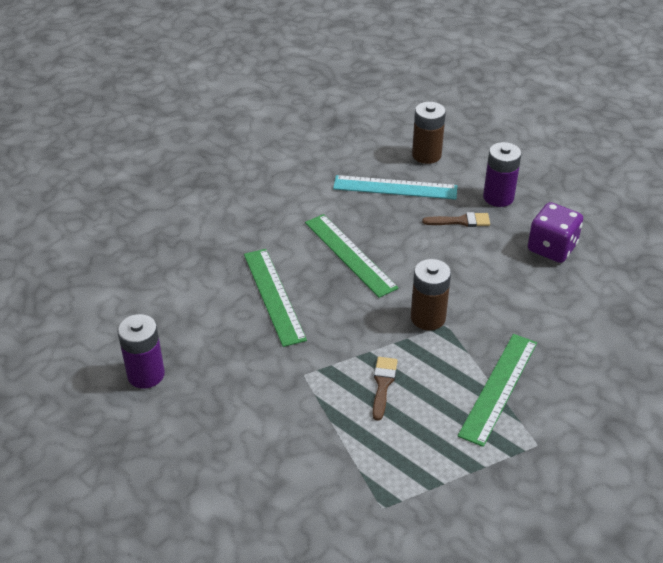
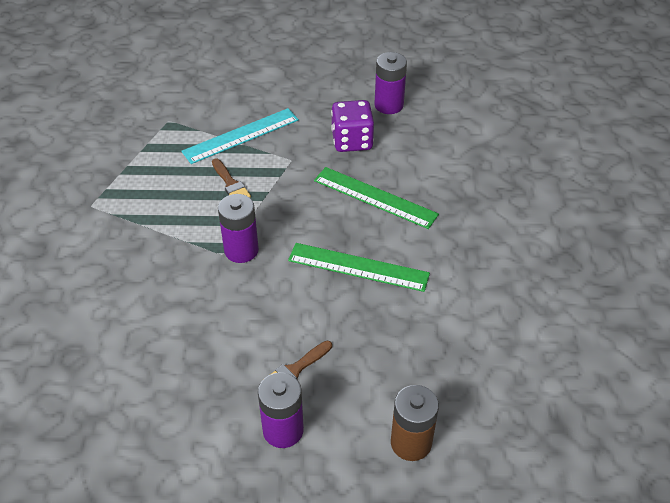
camera: 140 degrees right, 5 degrees up
(395, 187) = (396, 370): turquoise ruler -> turquoise ruler (241, 136)
(428, 318) = (241, 250): brown battery -> purple battery
(499, 388) = (144, 228): green ruler -> none
(552, 248) = (182, 394): purple dice -> purple dice (352, 141)

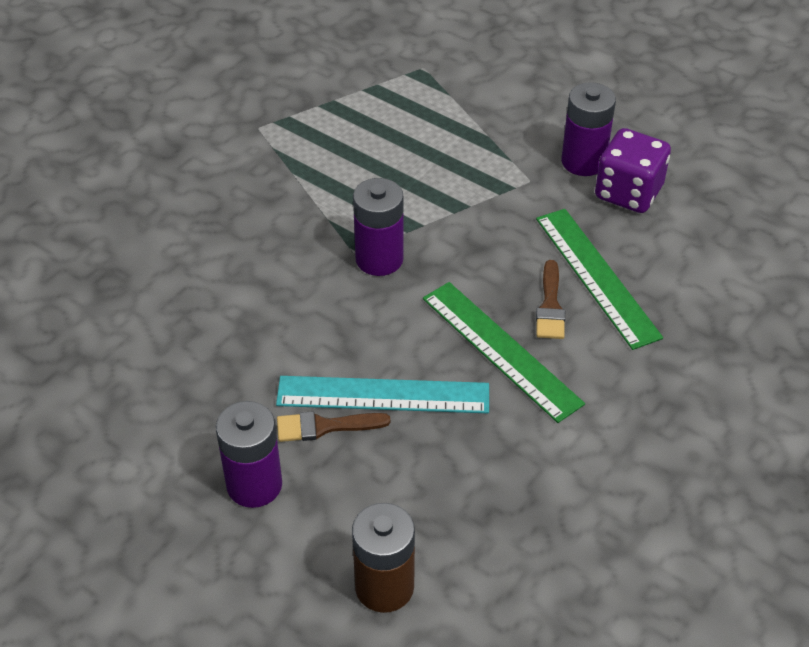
camera: 35 degrees right, 0 degrees up
(230, 183) = (432, 175): brown brush -> brown brush (550, 306)
(241, 136) = (493, 123): turquoise ruler -> turquoise ruler (383, 395)
(388, 105) = (719, 168): purple battery -> purple battery (583, 161)

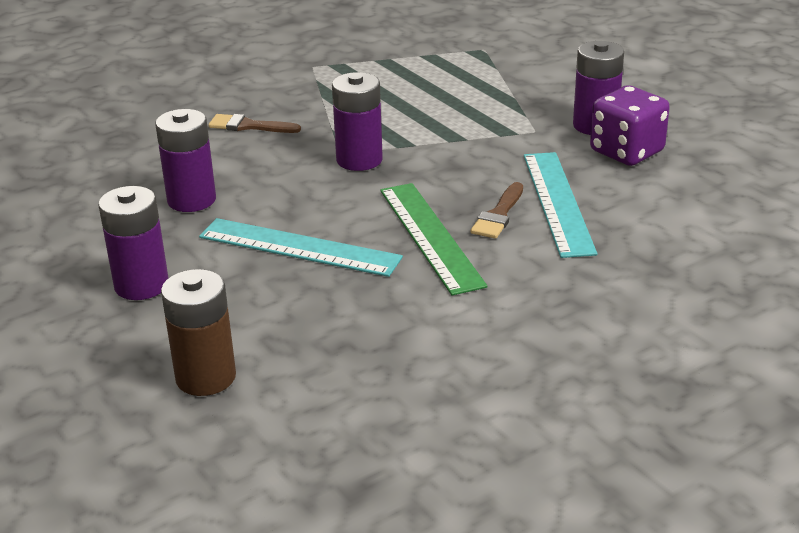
camera: 20 degrees right, 15 degrees down
(239, 354) = (191, 200): none -> purple battery
(325, 426) = (232, 259): brown brush -> brown brush (249, 126)
(596, 276) = (557, 202): green ruler -> turquoise ruler

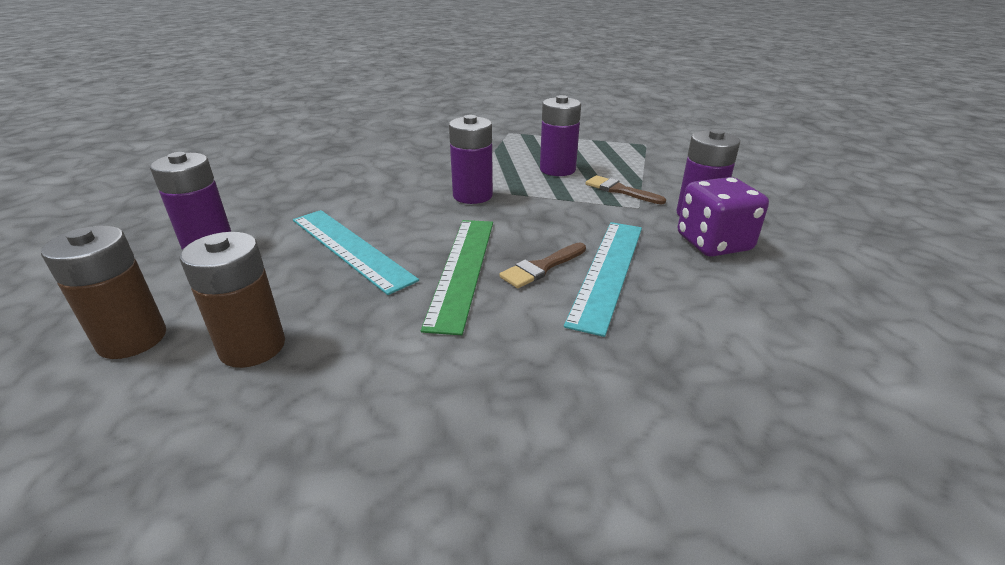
camera: 25 degrees right, 0 degrees up
(191, 200) = (324, 194): purple battery -> purple battery (557, 169)
(249, 126) = (423, 157): brown brush -> brown brush (620, 190)
(324, 348) = (252, 347): none -> brown battery

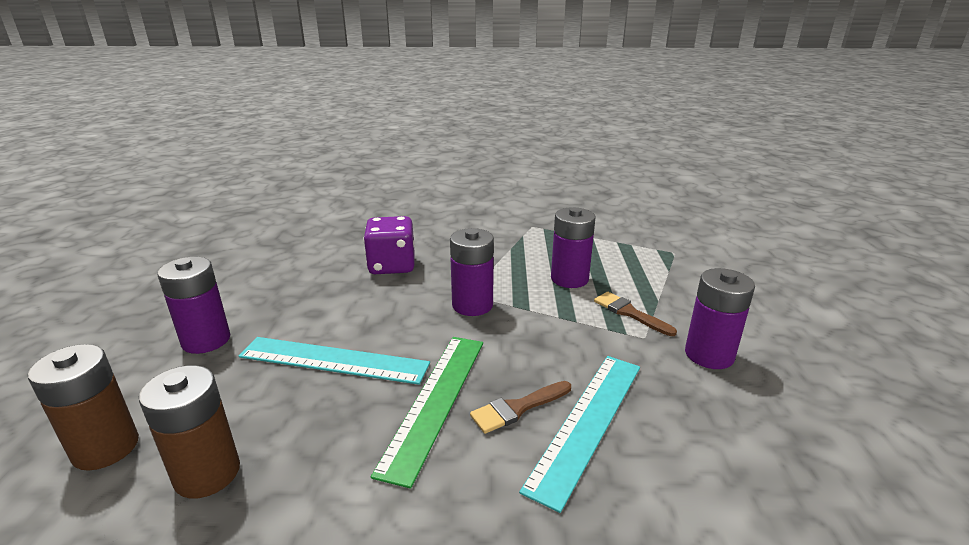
camera: 10 degrees right, 5 degrees down
(350, 248) = (333, 360): turquoise ruler -> turquoise ruler turned 45 degrees counterclockwise
(713, 243) = (717, 397): purple dice -> purple dice (392, 265)

